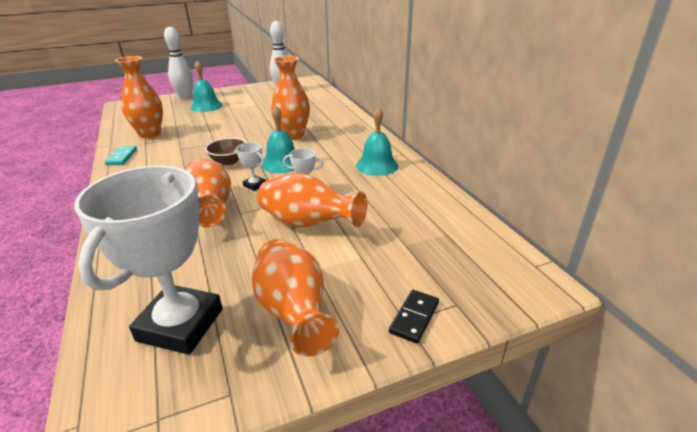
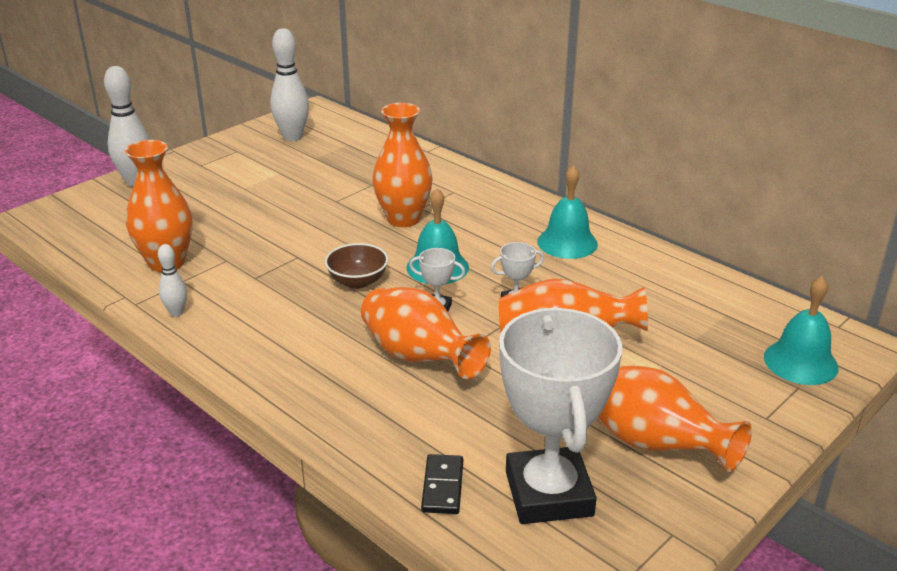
camera: 25 degrees left, 0 degrees up
(122, 157) = (176, 312): turquoise domino -> white bowling pin
(206, 106) = (197, 192): turquoise bell -> turquoise bell (800, 362)
(414, 318) = (771, 412): black domino -> black domino (443, 486)

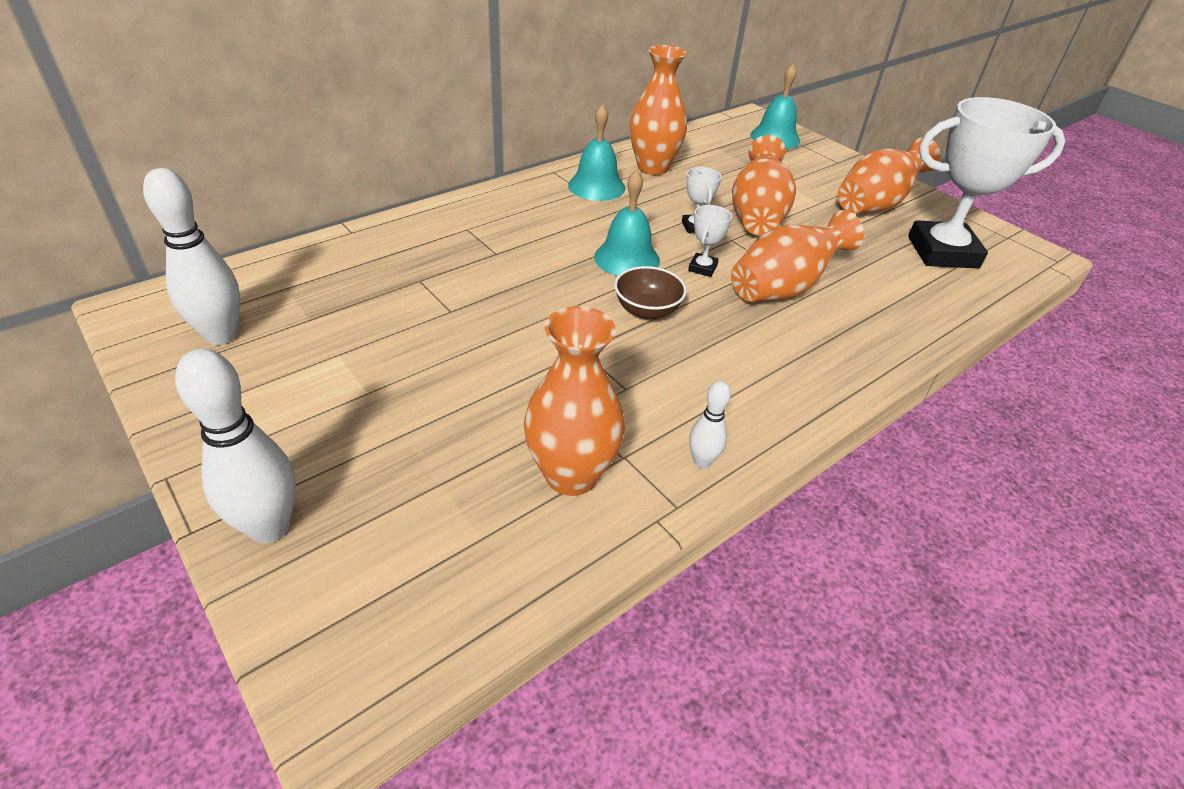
camera: 85 degrees left, 10 degrees up
(403, 219) = (518, 267): orange vase -> orange vase (653, 167)
(443, 486) = (953, 296): black domino -> none

